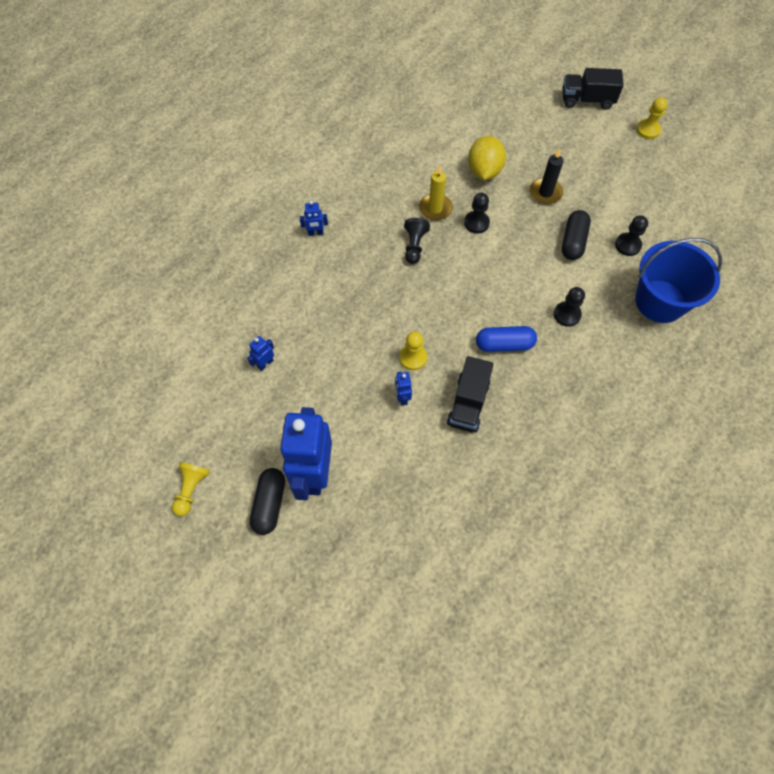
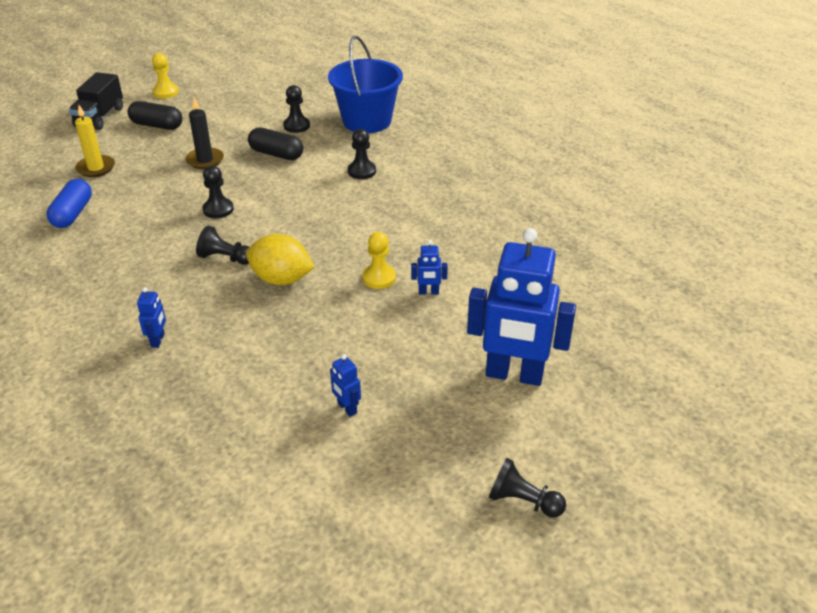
camera: 80 degrees left, 25 degrees down
(191, 489) = (523, 501): yellow pawn -> black pawn
(269, 504) = (550, 419): black capsule -> black capsule (157, 125)
(435, 208) = (180, 236): yellow candle -> yellow candle (96, 168)
(468, 403) = (447, 247): black truck -> none
(484, 171) = (148, 194): yellow lemon -> yellow lemon (281, 279)
(504, 344) = (383, 213): blue capsule -> blue capsule (72, 214)

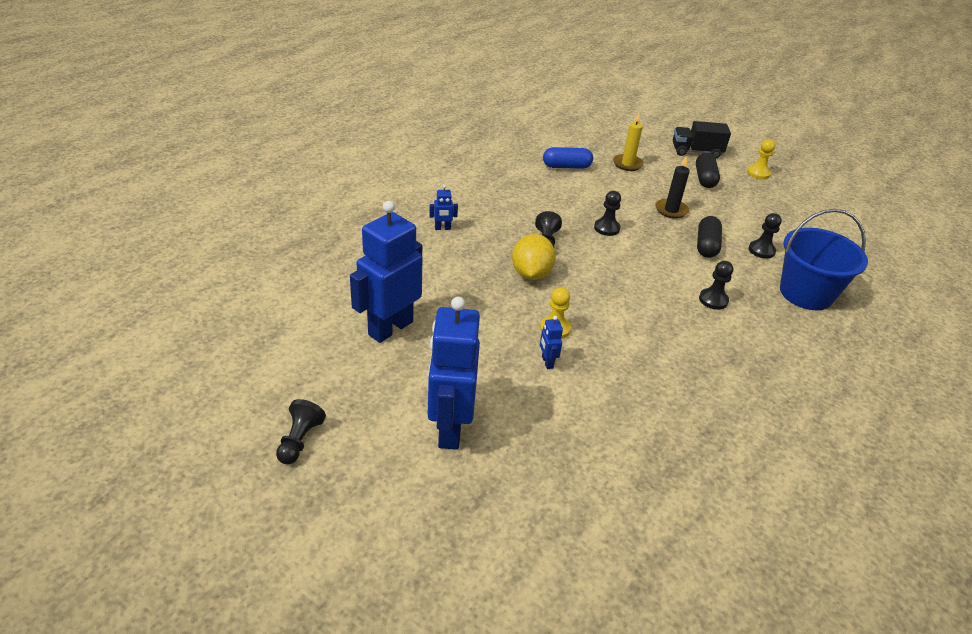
camera: 75 degrees right, 0 degrees up
(347, 408) = (390, 328): blue robot -> blue robot, size x2.50

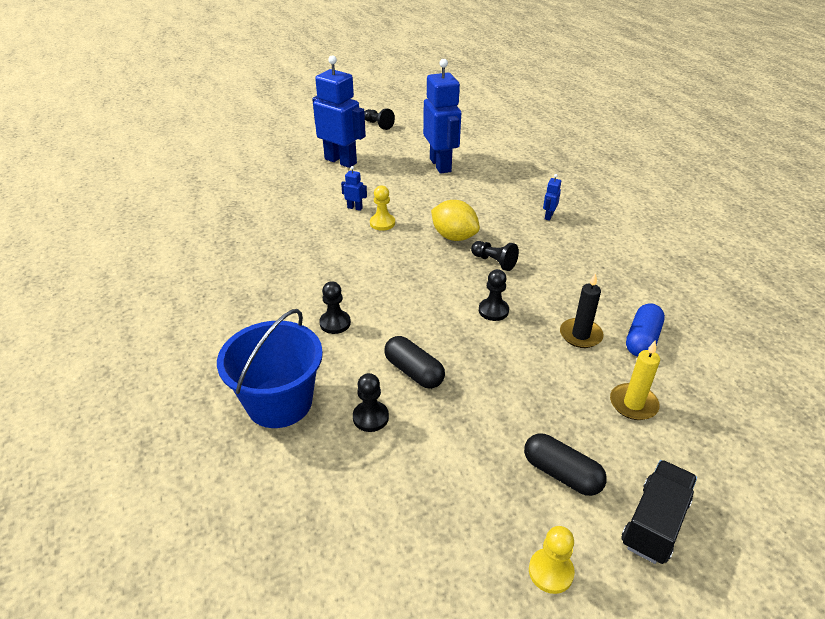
camera: 125 degrees right, 0 degrees up
(671, 210) = (499, 383): black candle -> black candle (580, 335)

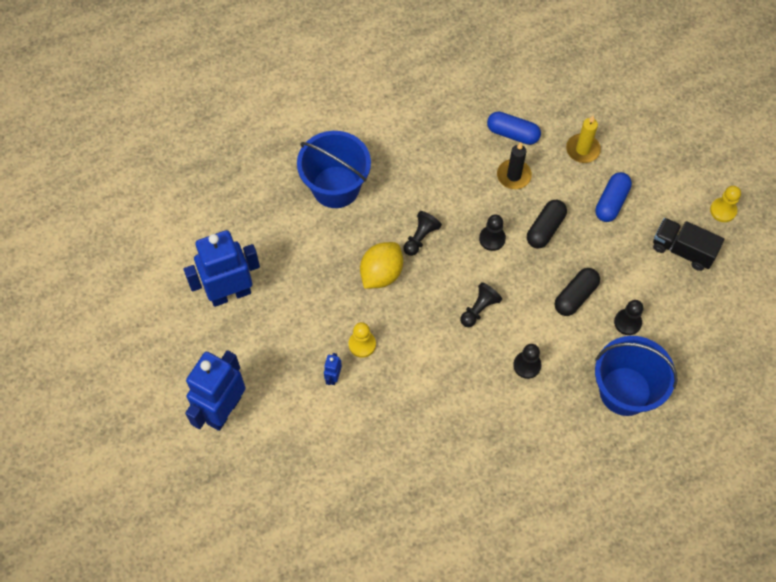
camera: 95 degrees left, 25 degrees up
(378, 125) = (117, 378): black pawn -> black pawn (479, 309)
(548, 216) = (336, 187): blue robot -> blue bucket
(552, 424) = (611, 202): none -> blue capsule
(561, 474) = (652, 199): black capsule -> black capsule (545, 229)
(654, 523) = (678, 153): black truck -> black truck (682, 250)

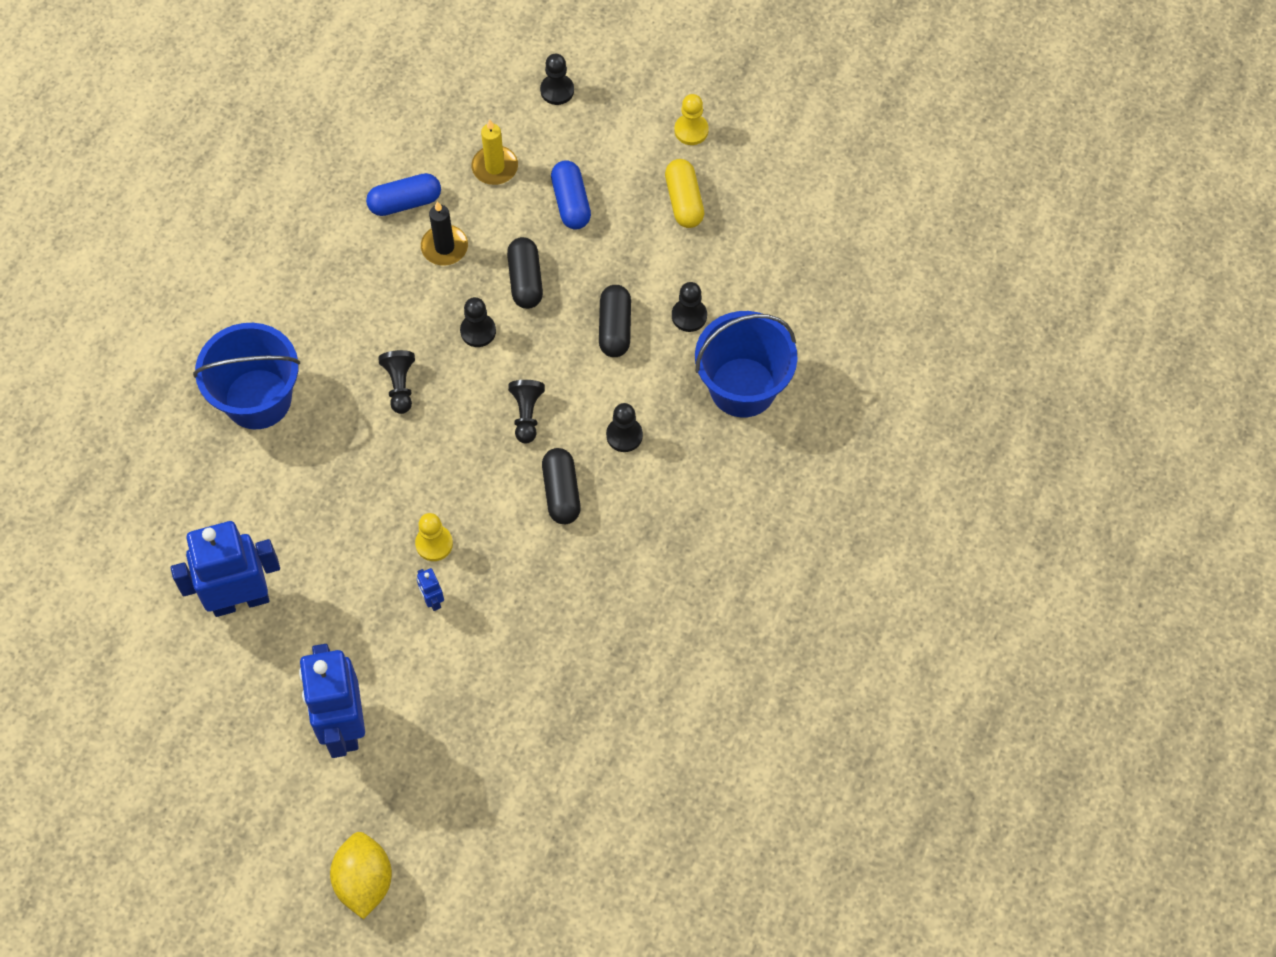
camera: 40 degrees left, 0 degrees up
(230, 293) = (240, 600): blue robot -> blue robot turned 45 degrees clockwise
(381, 274) = (390, 455): yellow lemon -> yellow lemon (364, 881)
(461, 371) = (561, 492): none -> black capsule
(658, 130) = (557, 90): none -> black pawn
(682, 250) = (684, 201): black truck -> yellow capsule

